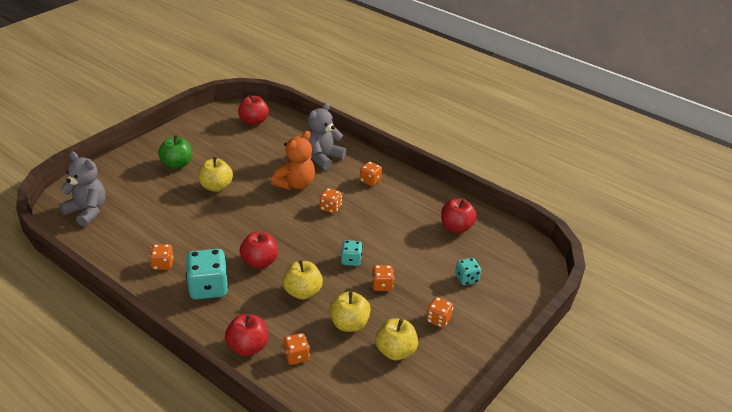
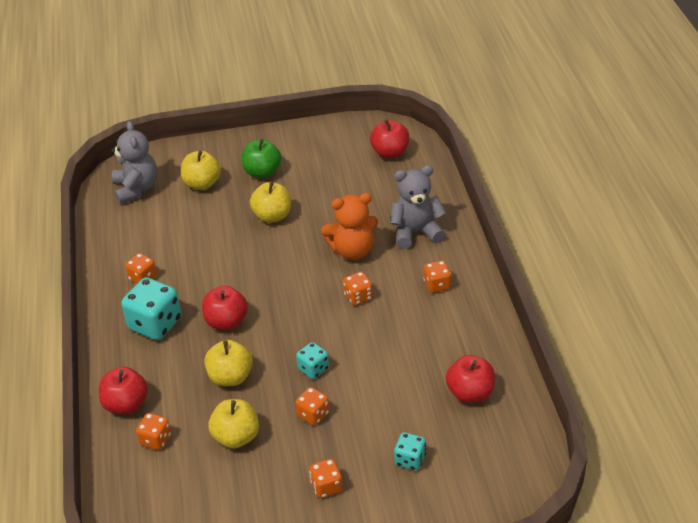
camera: 45 degrees right, 5 degrees up
(395, 351) = (247, 493): yellow apple -> yellow apple (202, 184)

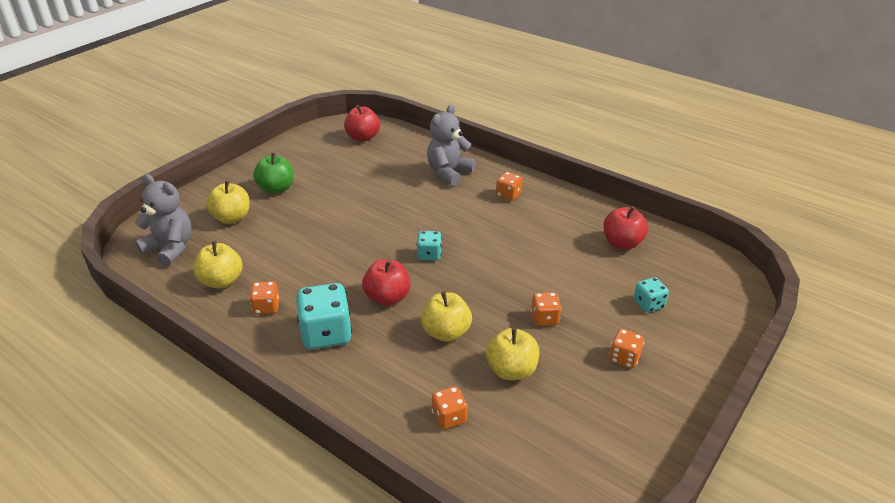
camera: 45 degrees left, 5 degrees down
(126, 404) = (384, 408): red apple -> none
(272, 216) = (325, 211): yellow apple -> yellow apple (221, 281)
(313, 369) = (501, 289): turquoise dice -> turquoise dice (429, 255)
(352, 250) = (420, 204): orange teddy bear -> none
(358, 297) = (466, 228): orange dice -> none

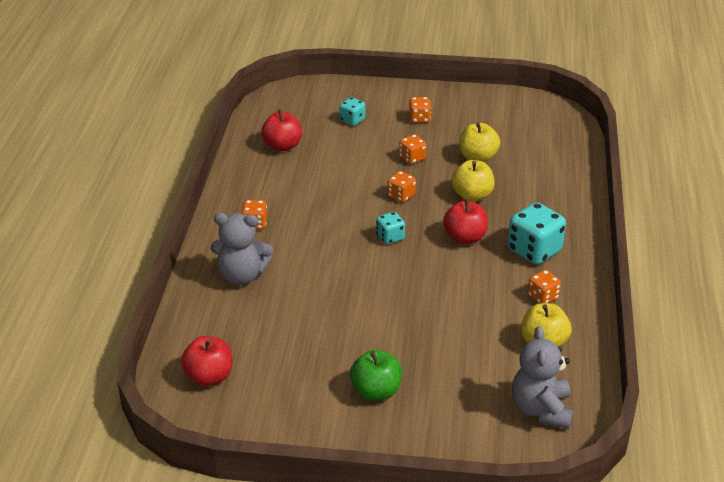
camera: 120 degrees left, 0 degrees up
(232, 218) = (456, 394): yellow apple -> none
(449, 417) = (543, 168): orange dice -> orange dice (401, 196)

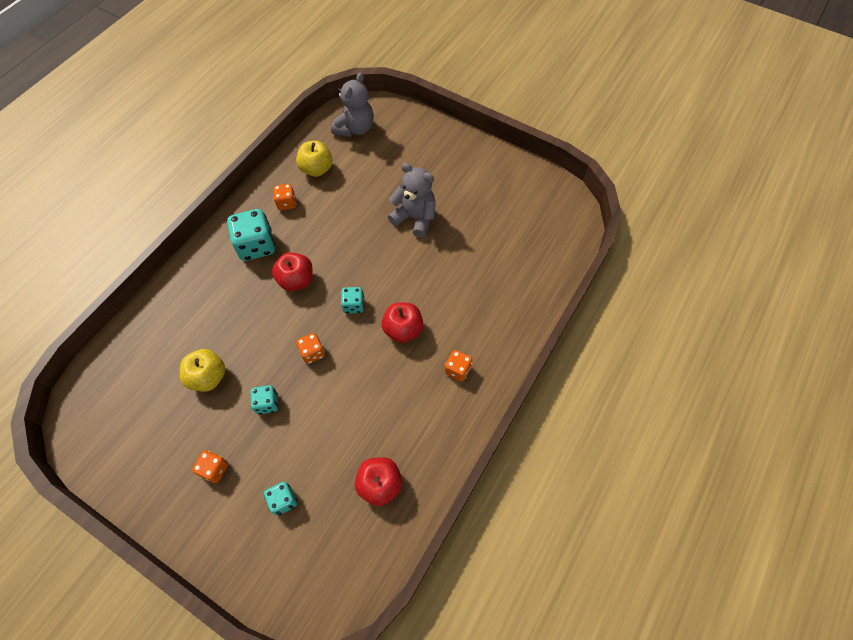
camera: 155 degrees left, 25 degrees up
(209, 377) = (549, 225): red apple -> red apple (403, 330)
(242, 276) = (492, 310): grey teddy bear -> grey teddy bear (415, 218)
(376, 391) = (444, 175): green apple -> none
(412, 158) = (267, 403): orange dice -> turquoise dice
(472, 196) = (253, 326): yellow apple -> none

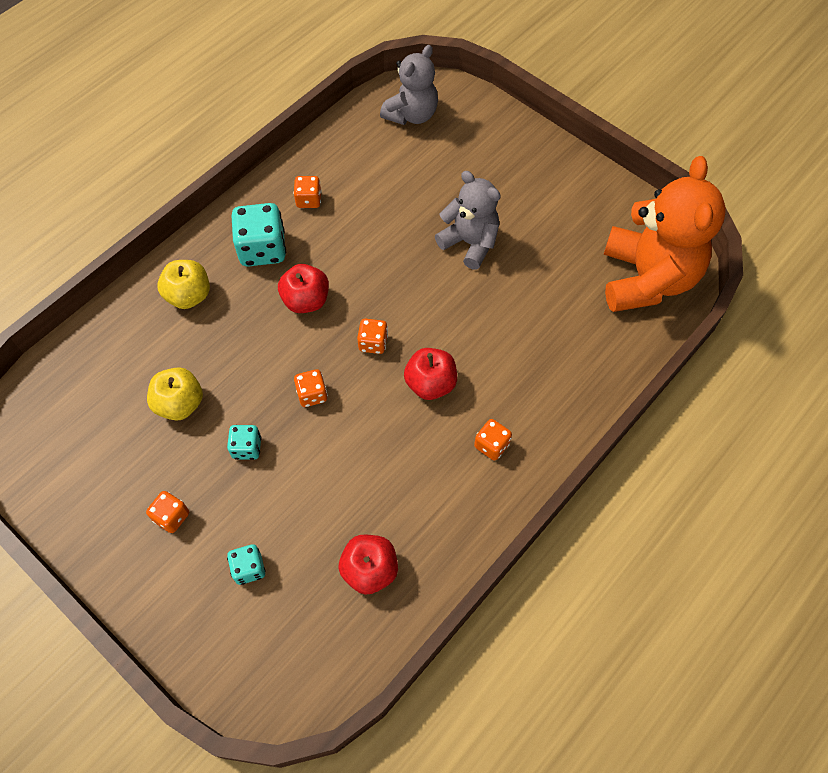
camera: 10 degrees right, 0 degrees up
(316, 169) = (353, 161): yellow apple -> yellow apple (189, 295)
(353, 305) = (373, 343): turquoise dice -> orange dice
(550, 226) = (646, 279): none -> orange teddy bear

